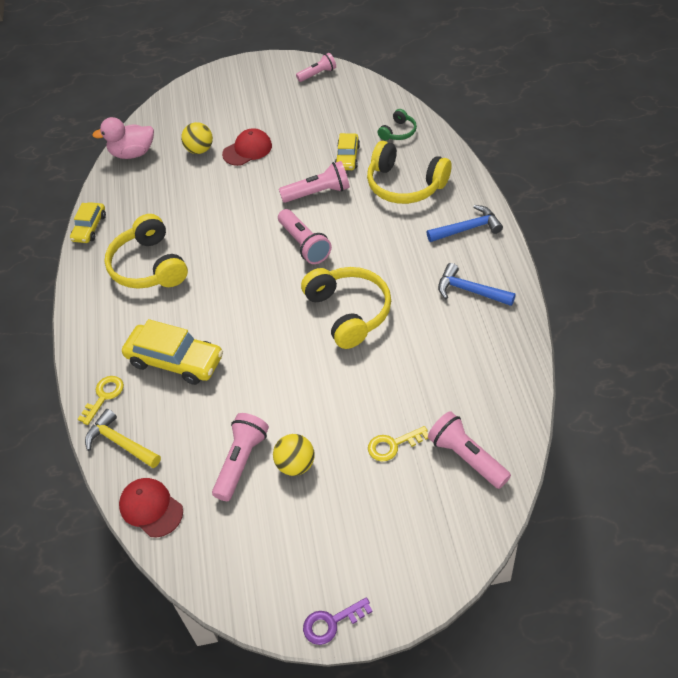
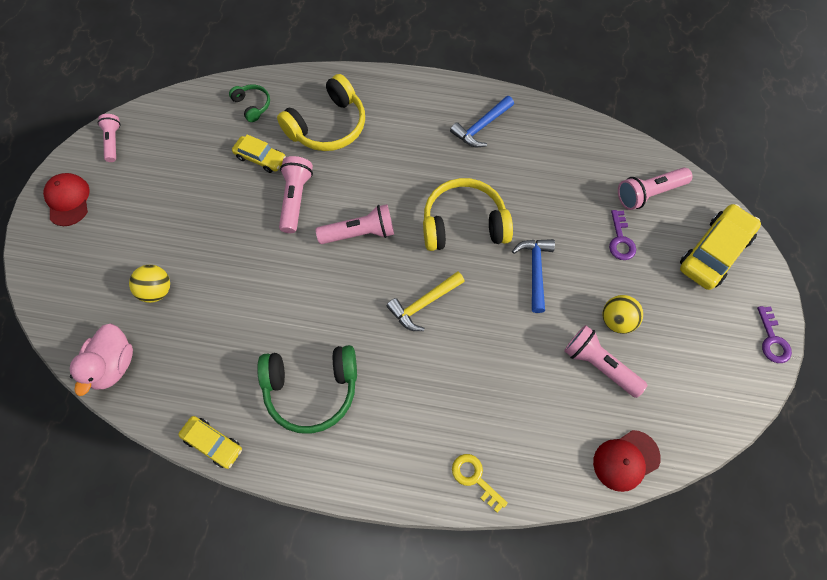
camera: 75 degrees left, 15 degrees up
(120, 443) = (540, 473): yellow hammer -> yellow hammer (423, 304)
(149, 266) = (311, 389): yellow headphones -> green headphones
(175, 361) = (457, 394): yellow car -> yellow car (714, 252)
(247, 150) = (189, 243): red cap -> red cap (68, 200)
(393, 445) = (620, 240): yellow key -> purple key
(467, 229) = (409, 101): blue hammer -> blue hammer (535, 271)

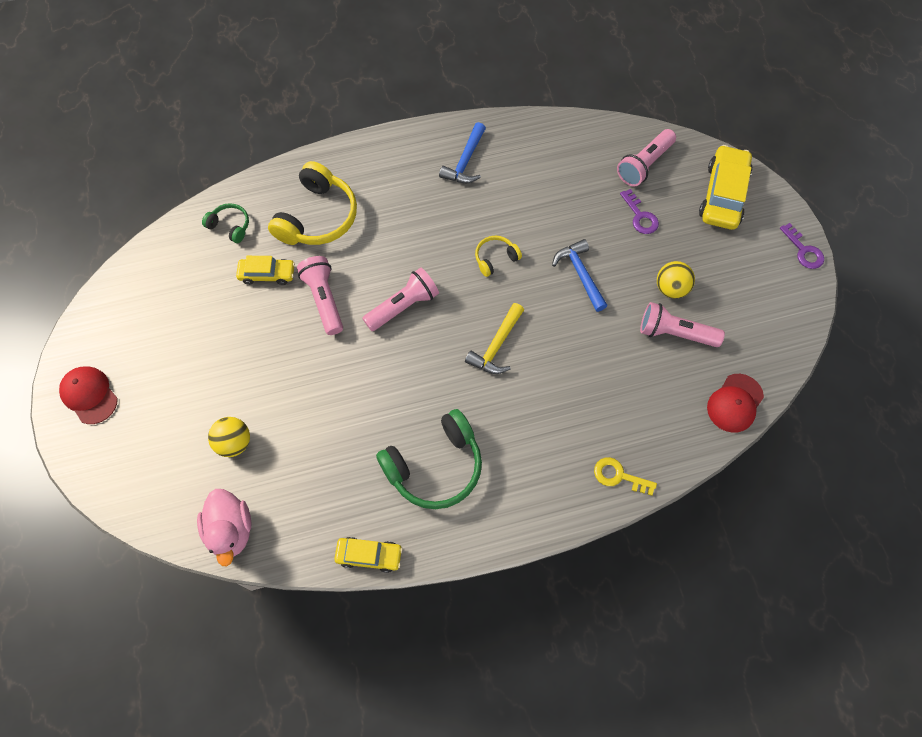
camera: 25 degrees left, 0 degrees up
(113, 142) = (103, 318): pink flashlight -> none
(464, 224) = (495, 258): yellow headphones -> yellow headphones, size x0.50

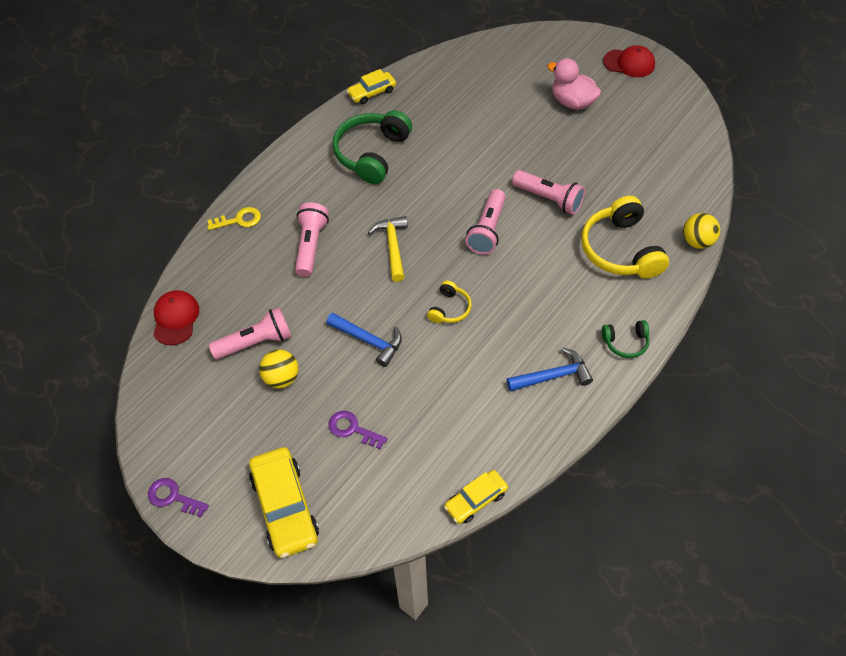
camera: 145 degrees right, 10 degrees down
(230, 226) = (675, 202): green headphones -> green headphones (625, 342)
(231, 530) = (466, 58): pink duck -> pink duck (572, 102)
(234, 443) = (512, 93): yellow ball -> yellow ball (697, 241)
(267, 274) = (608, 189): yellow car -> yellow car (476, 500)
(465, 161) = (553, 376): blue hammer -> blue hammer turned 90 degrees clockwise
(644, 165) = (385, 488): pink flashlight -> pink flashlight (311, 246)

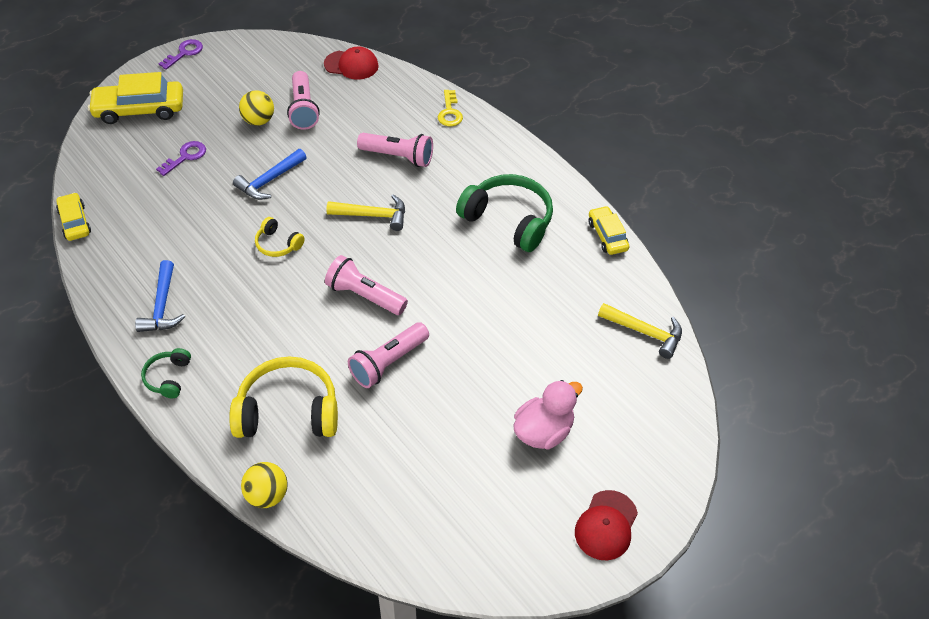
camera: 100 degrees right, 5 degrees down
(463, 62) = (645, 332): none -> yellow hammer

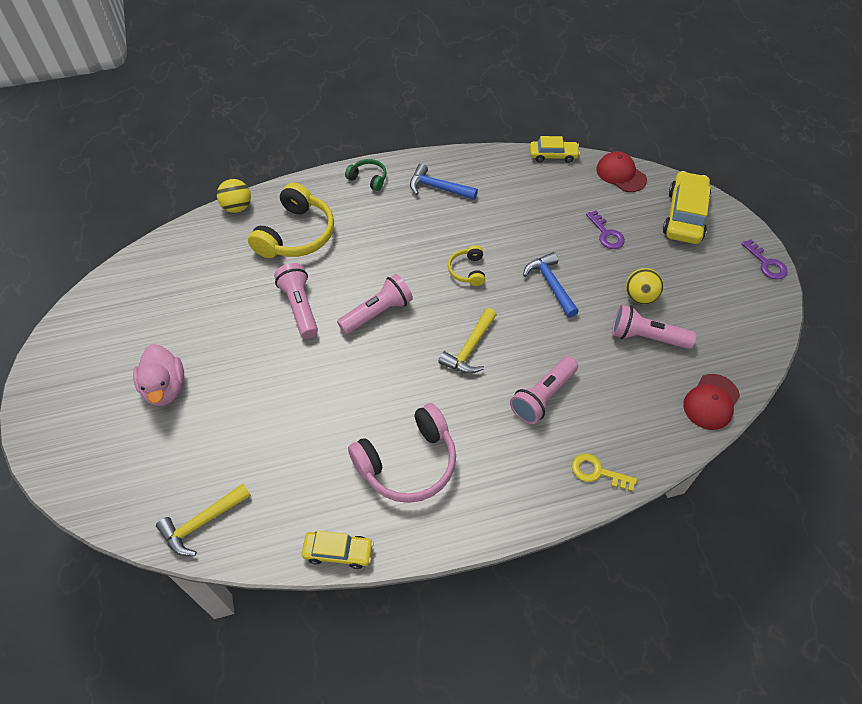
camera: 115 degrees right, 5 degrees up
(278, 244) = (468, 270): yellow headphones -> yellow headphones turned 60 degrees counterclockwise
(508, 220) = (408, 462): green headphones -> pink headphones
(606, 525) = (60, 394): red cap -> red cap (621, 174)

